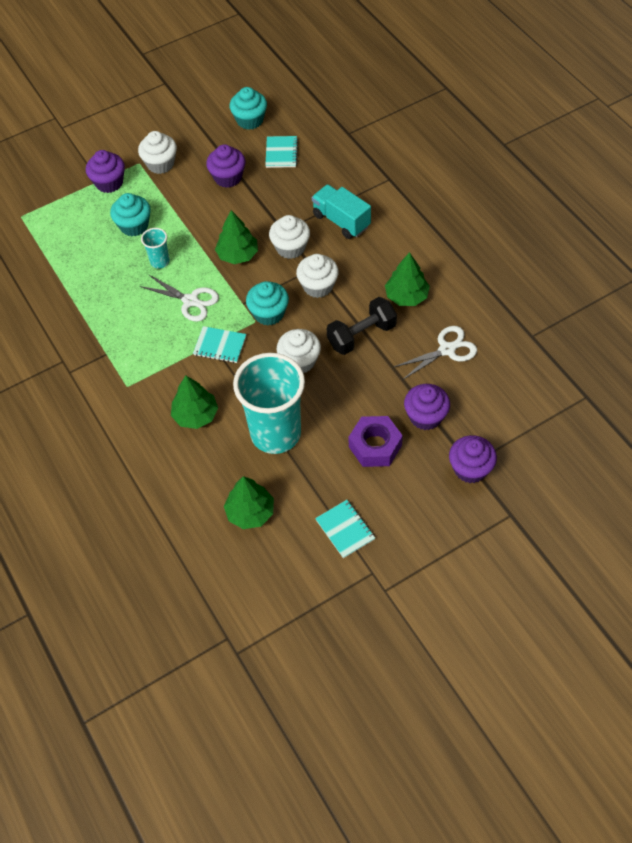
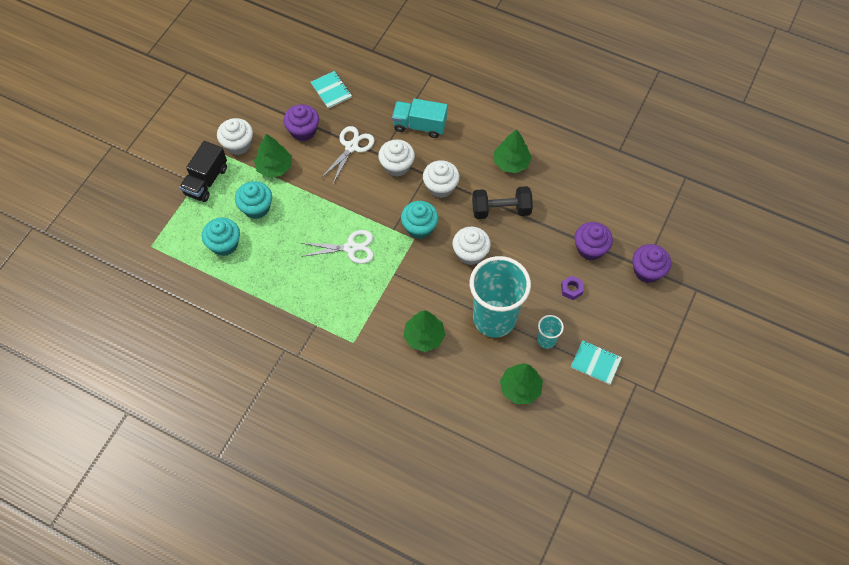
camera: 35 degrees left, 5 degrees up
(109, 183) = (206, 181): purple cupcake -> black truck
(160, 261) = (301, 227): turquoise cup -> turquoise cup (546, 340)
(220, 346) = (401, 272): turquoise notebook -> none
(238, 255) = (360, 192): green tree -> green tree (274, 167)
(250, 120) = (284, 74): turquoise cupcake -> turquoise cupcake (224, 244)
(361, 335) = (501, 210): black dumbbell -> black dumbbell turned 60 degrees clockwise
(375, 446) = (571, 289): purple nut -> purple nut, size x0.52
(447, 349) = (569, 190): white scissors -> white scissors (351, 147)

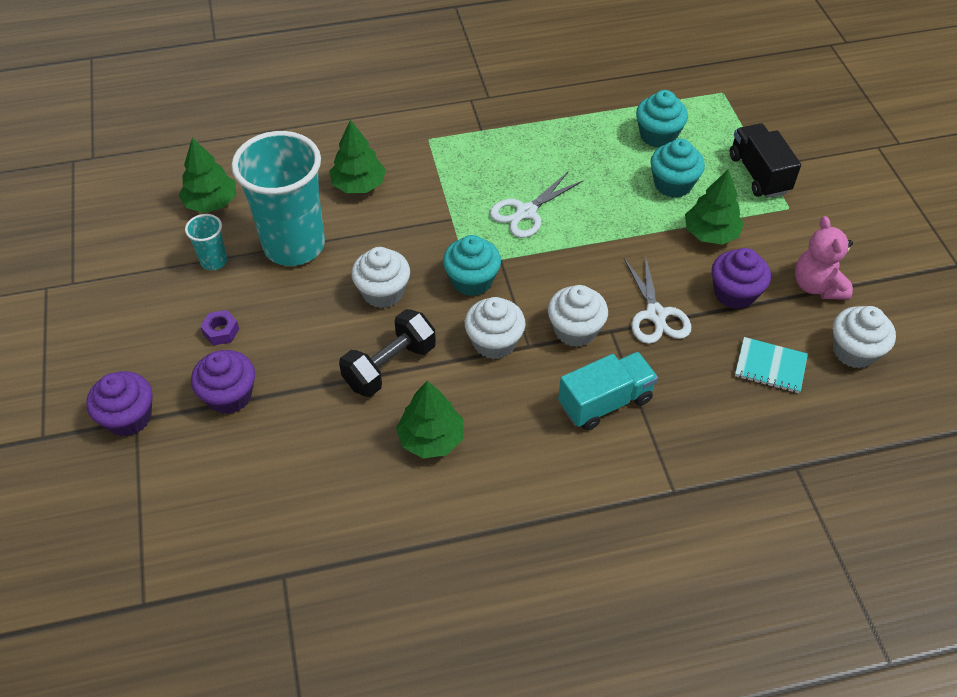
camera: 140 degrees right, 10 degrees down
(238, 144) = (781, 229): white cupcake -> white cupcake (854, 351)
(262, 107) = (817, 286): none -> pink teddy bear
(595, 363) = (137, 274): turquoise notebook -> none

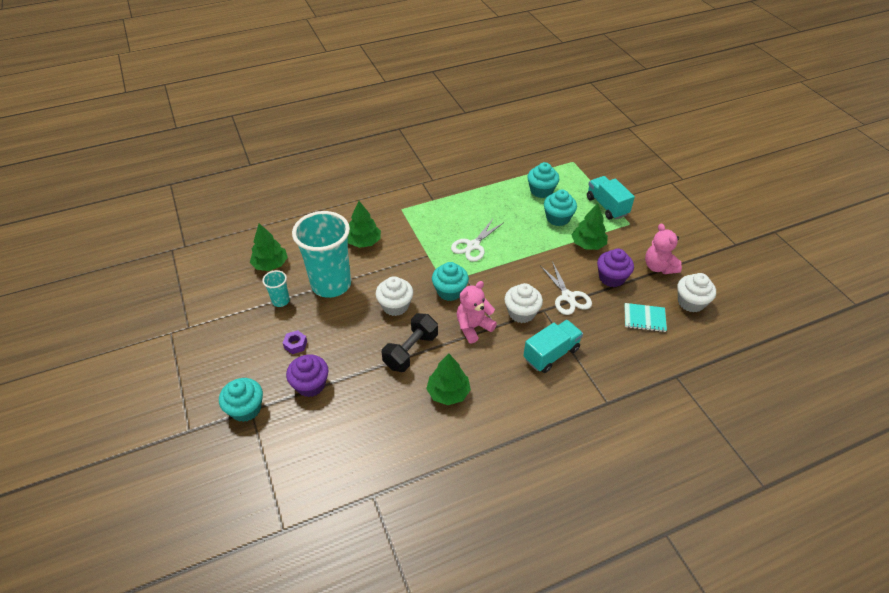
camera: 10 degrees left, 5 degrees down
(129, 417) = (246, 409): purple cupcake -> turquoise cupcake
(494, 342) = (473, 327): white cupcake -> pink teddy bear
(758, 174) = (607, 206): black truck -> turquoise truck

